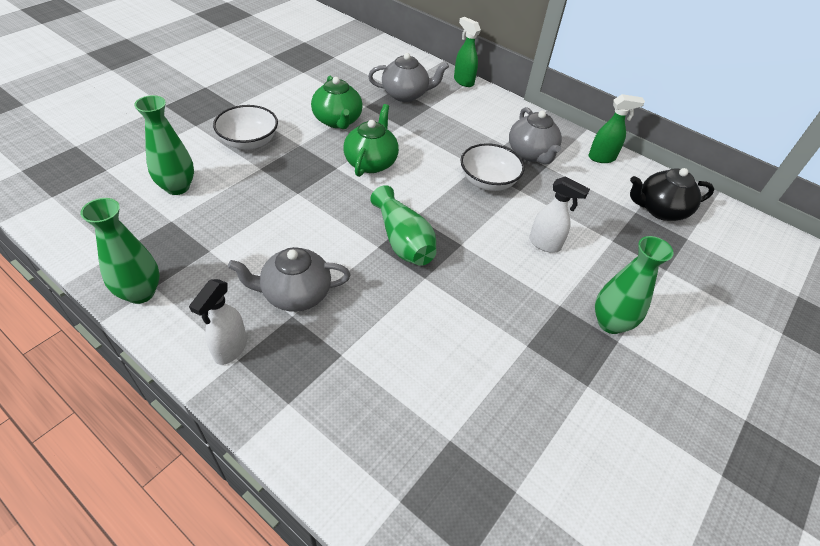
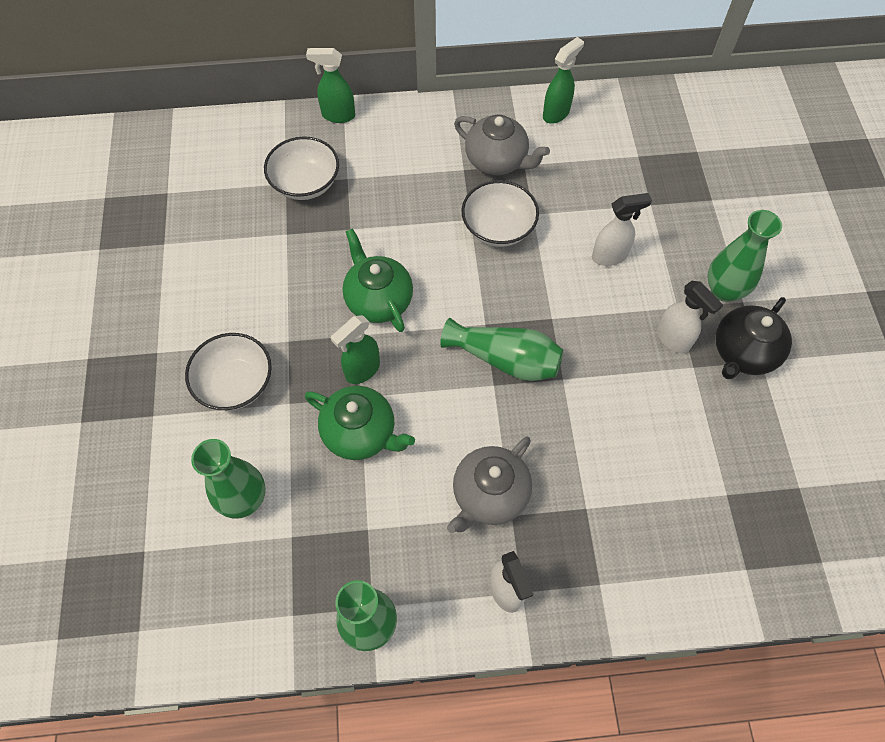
camera: 40 degrees left, 15 degrees up
(316, 183) = (362, 370): none -> green spray bottle
(337, 121) = (284, 278): green teapot -> green teapot (361, 433)
(405, 94) = (305, 183): grey teapot -> white bowl
(532, 319) = (673, 339): none -> white spray bottle
(660, 210) = (652, 136): black teapot -> black teapot (743, 353)

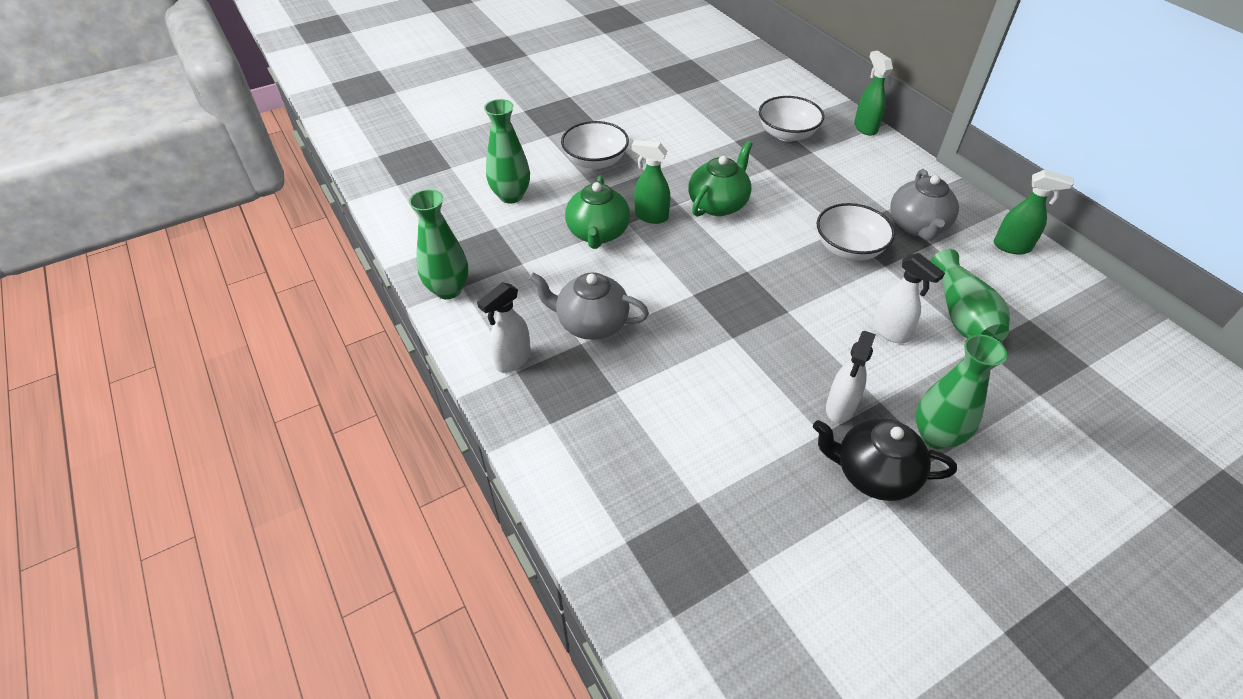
camera: 65 degrees right, 15 degrees down
(505, 359) = (723, 294): green vase -> green vase (961, 315)

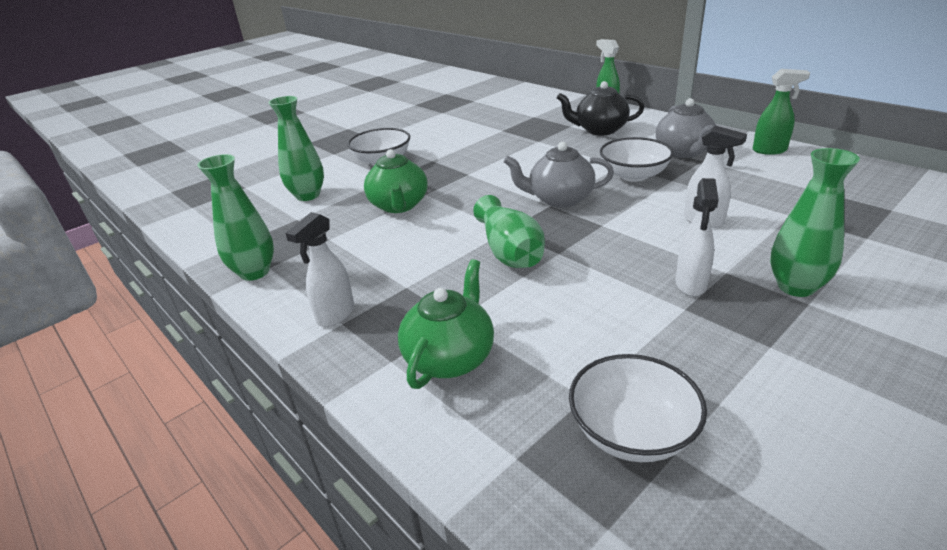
camera: 10 degrees left, 15 degrees down
(591, 323) = (412, 269): grey teapot -> grey teapot (559, 199)
(650, 216) = (445, 186): green spray bottle -> none
(718, 204) = (504, 168): green teapot -> green teapot (450, 357)
(787, 134) = (544, 119): white bowl -> white bowl (632, 432)
(873, 474) = (756, 330): black teapot -> black teapot (600, 130)
(961, 315) = (759, 198): green vase -> green vase (509, 251)

